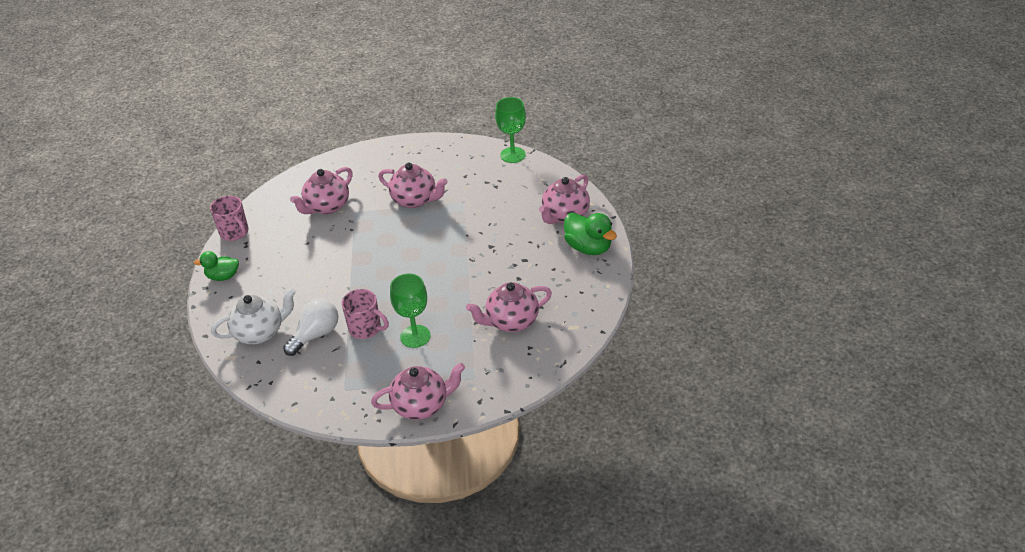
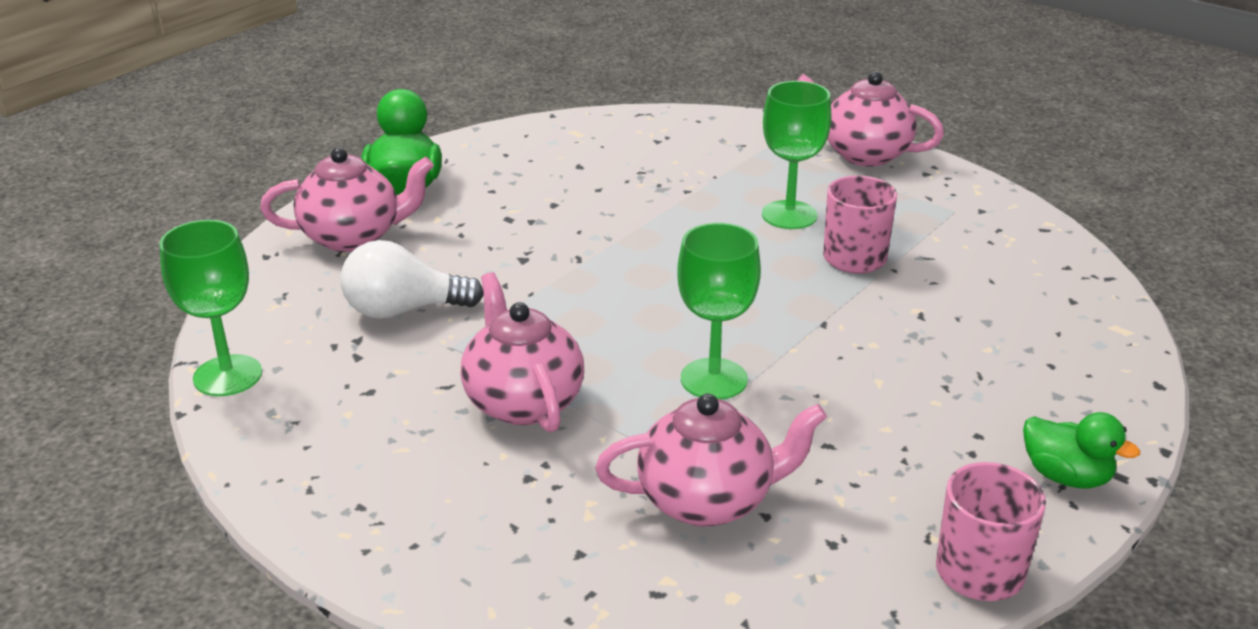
camera: 140 degrees left, 10 degrees down
(260, 332) = (1043, 337): white teapot -> none
(316, 335) = (943, 288): white light bulb -> white light bulb (403, 310)
(364, 242) = (714, 379): none -> green goblet
(511, 321) = (639, 170): pink teapot -> none

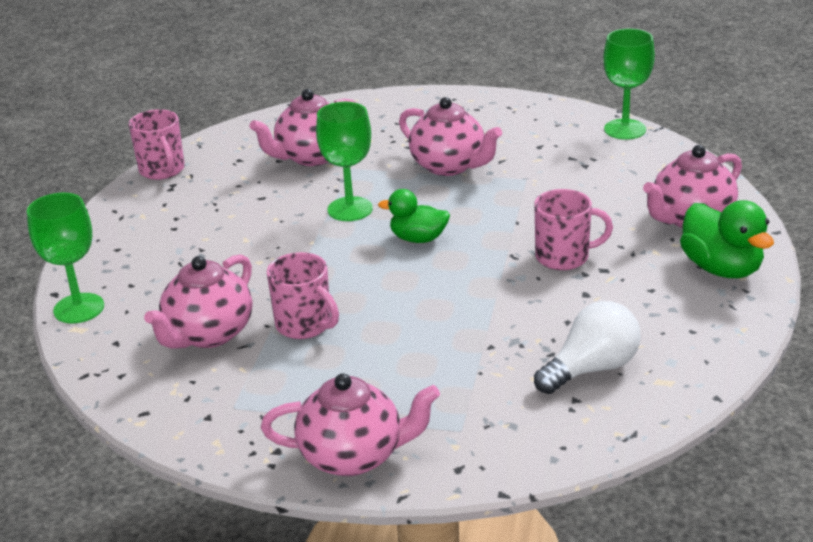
camera: 155 degrees right, 0 degrees up
(403, 310) = (582, 187): white light bulb -> white light bulb (591, 368)
(530, 241) = (564, 257): none -> pink mug
(789, 215) = (381, 349): green goblet -> green goblet (79, 308)
(962, 278) = (208, 334): none -> pink teapot
(1066, 476) = (119, 222): green duck -> green duck (418, 238)

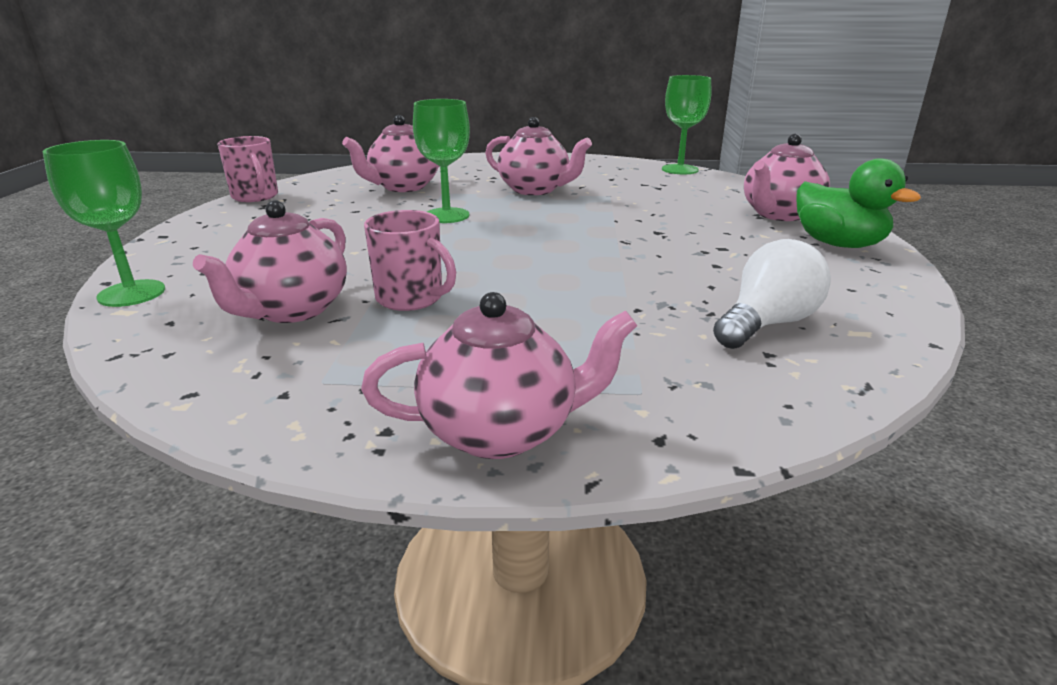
camera: 10 degrees left, 5 degrees down
(418, 238) = (522, 232): green duck -> none
(564, 257) = (676, 240): pink mug -> none

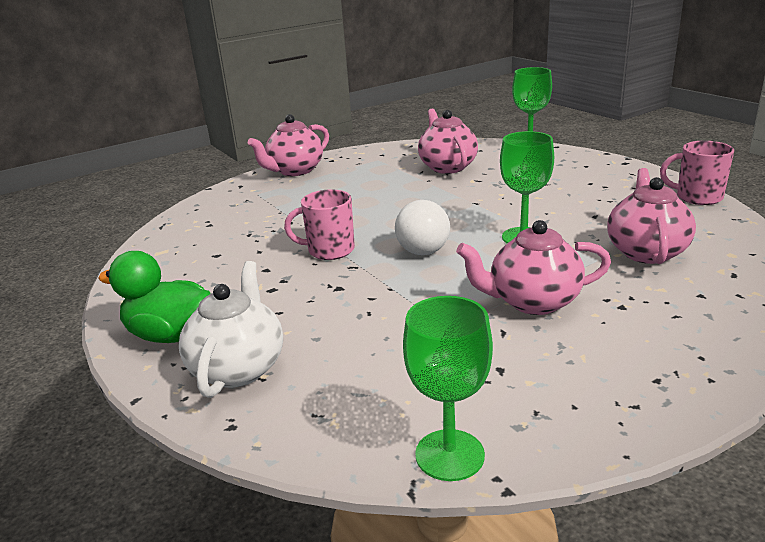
camera: 145 degrees right, 0 degrees up
(411, 298) = (409, 187): pink mug -> pink mug (329, 250)
(767, 324) = (214, 238): white light bulb -> white light bulb (424, 246)
(779, 214) = (238, 368): pink teapot -> white teapot

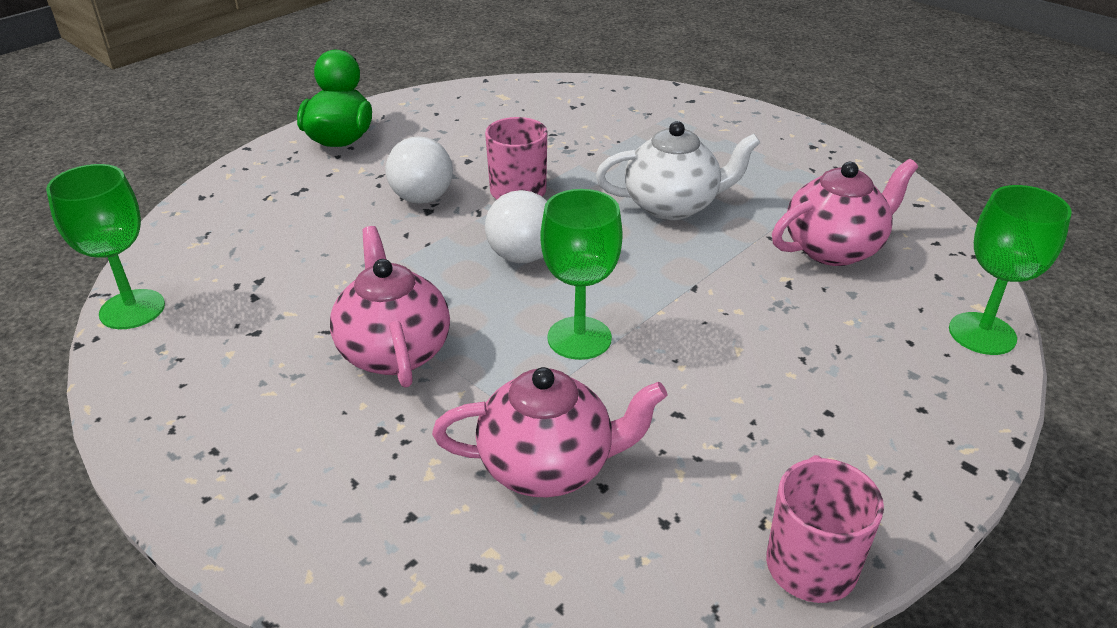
camera: 75 degrees right, 10 degrees up
(238, 368) = (282, 183): white teapot -> white teapot (672, 206)
(295, 171) = (757, 126): pink teapot -> none
(304, 289) = (424, 190): none -> white light bulb

